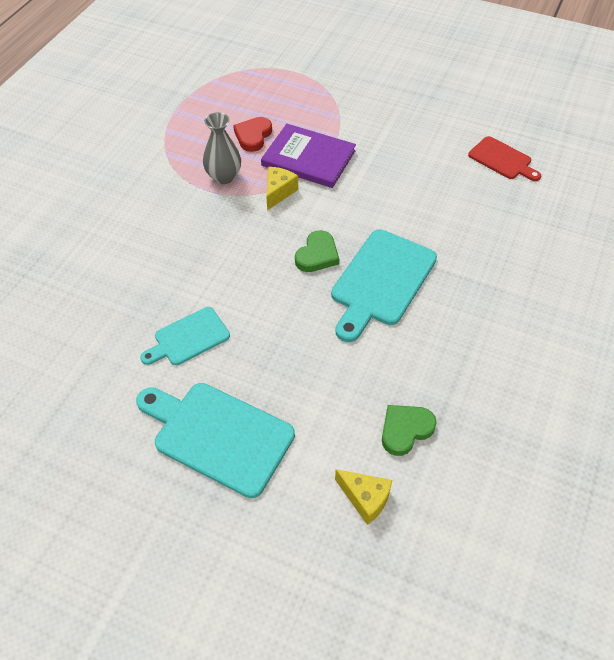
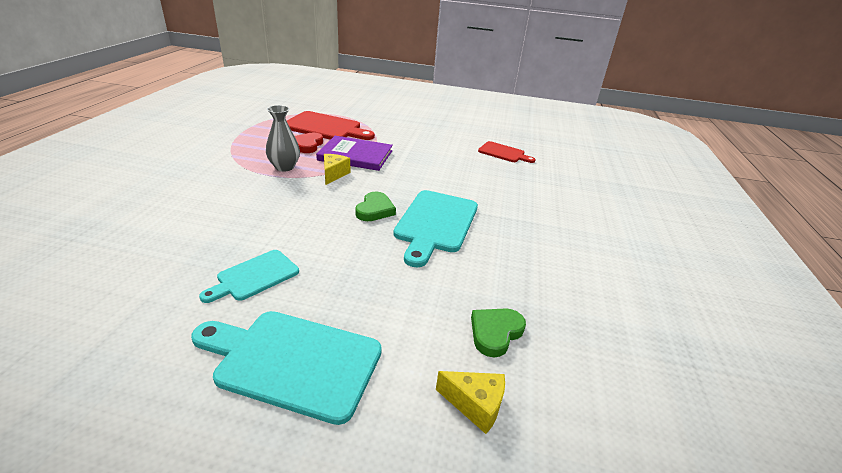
camera: 15 degrees left, 20 degrees down
(278, 100) = (326, 127): none -> red cutting board

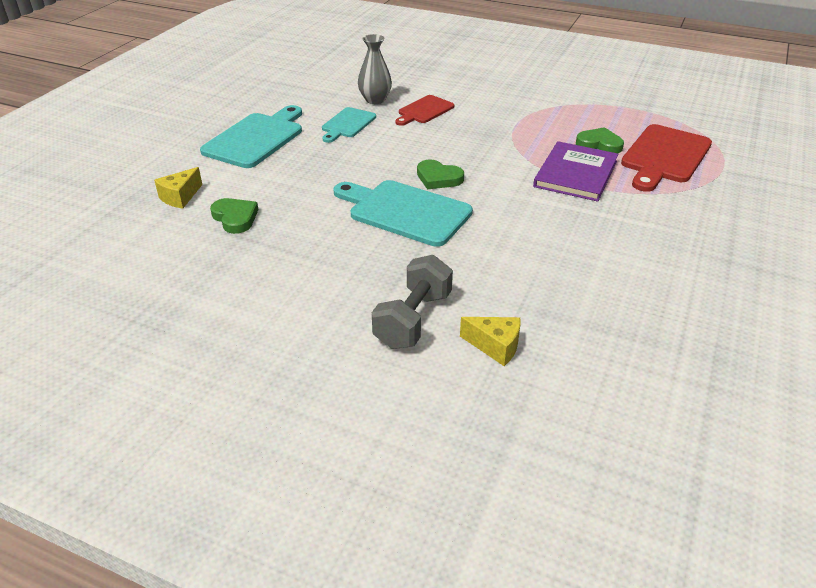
camera: 105 degrees right, 5 degrees up
(254, 276) = (347, 124): turquoise cutting board -> turquoise cutting board turned 120 degrees counterclockwise
(284, 167) = (535, 132): grey vase -> grey vase (375, 100)
(307, 145) = (599, 144): red heart -> green heart
(334, 174) = (520, 158): yellow cheese -> yellow cheese (495, 346)
(503, 153) = (620, 311): red cutting board -> red cutting board (424, 111)
(562, 213) = (413, 320): none -> grey dumbbell

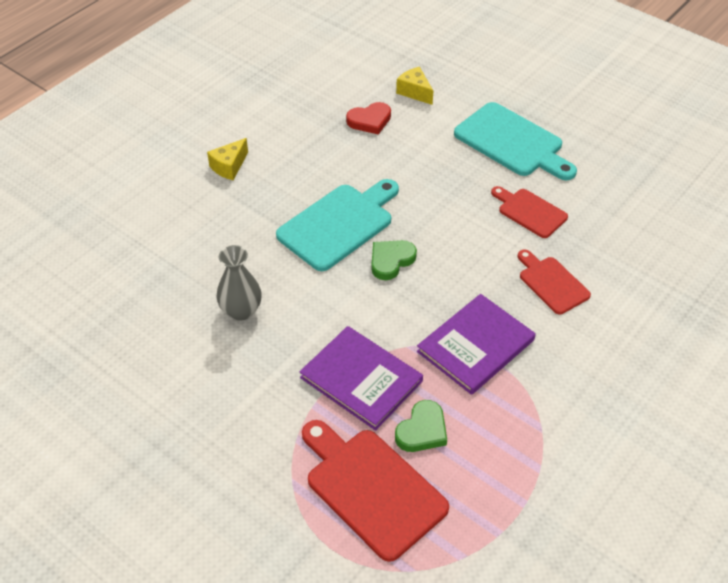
camera: 105 degrees right, 10 degrees up
(235, 218) = (369, 120): green heart -> red heart
(347, 124) = (529, 212): turquoise cutting board -> red cutting board
(375, 100) = (590, 244): grey vase -> grey vase (241, 311)
(413, 320) = (191, 200): grey dumbbell -> none
(495, 346) = (138, 238): yellow cheese -> yellow cheese (229, 167)
(506, 133) = (476, 346): none -> purple book

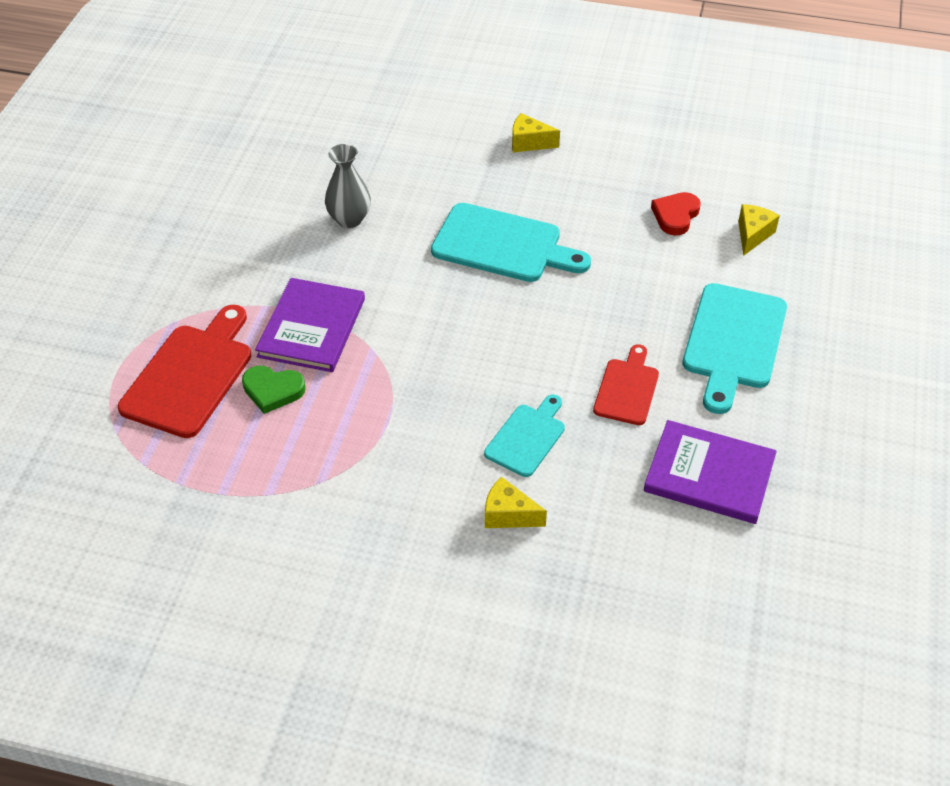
camera: 65 degrees right, 0 degrees up
(369, 120) = (675, 215): red heart -> red heart turned 75 degrees clockwise
(391, 261) = (477, 299): green heart -> none
(476, 346) = (400, 399): purple book -> purple book (709, 475)
(551, 283) = (527, 437): red cutting board -> turquoise cutting board
(622, 320) = (508, 515): none -> yellow cheese

